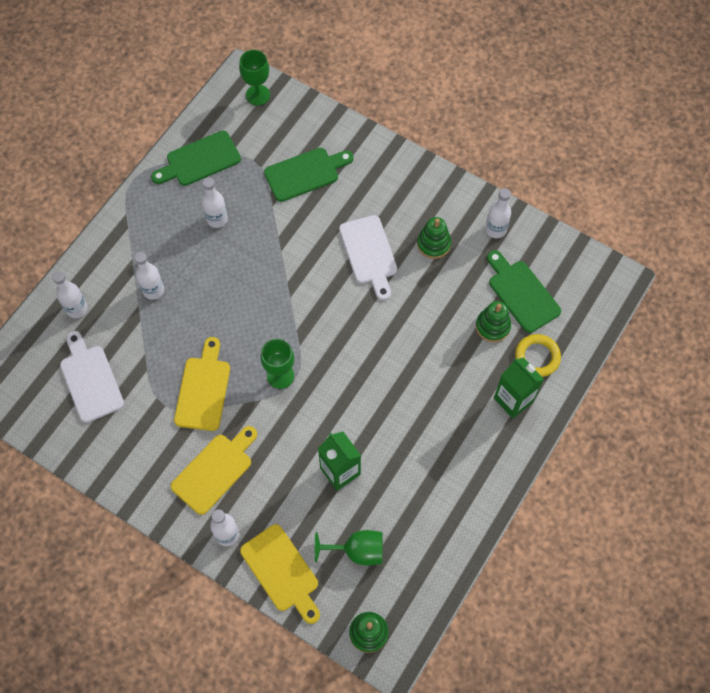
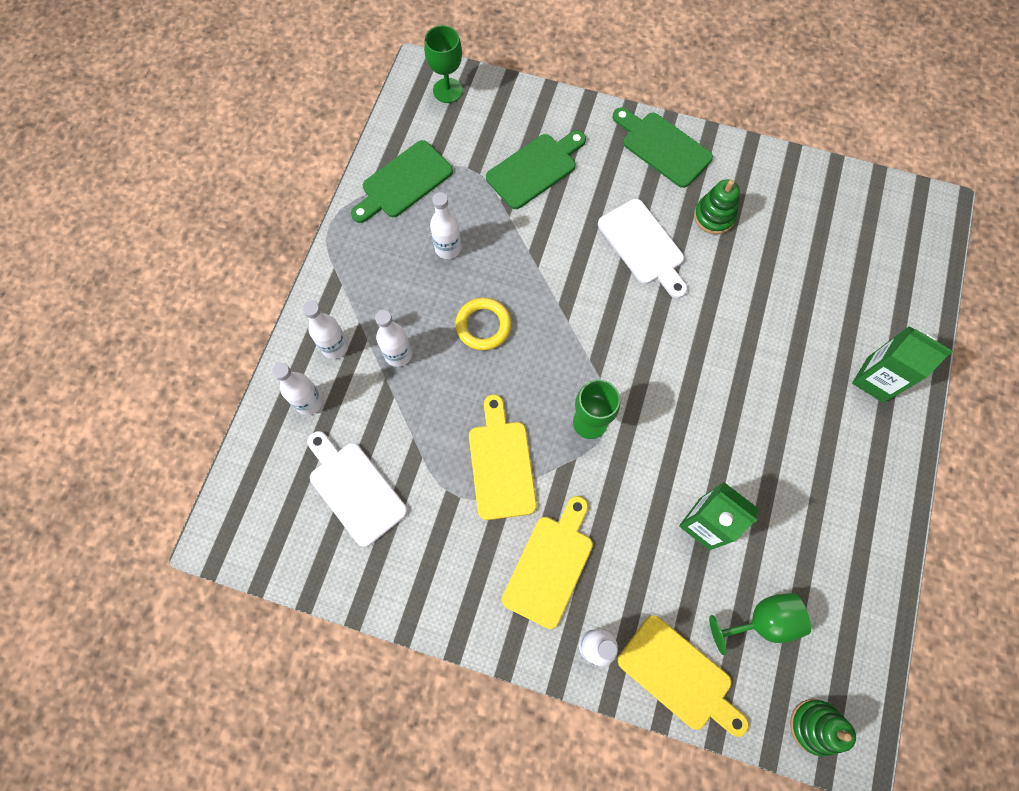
camera: 15 degrees left, 5 degrees up
(492, 326) = (818, 297): green stacking toy -> none
(495, 229) = (778, 183): white bottle -> white bottle (334, 346)
(521, 293) = (835, 250): green cutting board -> green cutting board (662, 147)
(537, 357) = (882, 321): yellow ring -> yellow ring (483, 326)

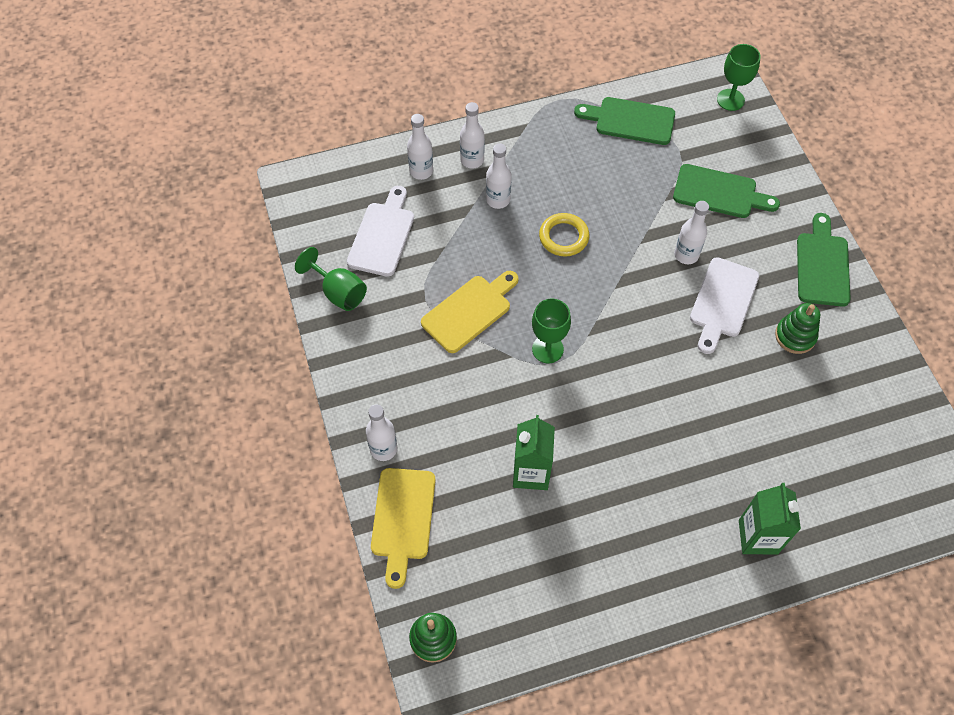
camera: 55 degrees right, 10 degrees down
(448, 248) = (604, 179): white bottle -> white bottle (686, 255)
(550, 565) = (420, 386): yellow cutting board -> none
(762, 621) = (486, 556): green goblet -> green goblet (338, 292)

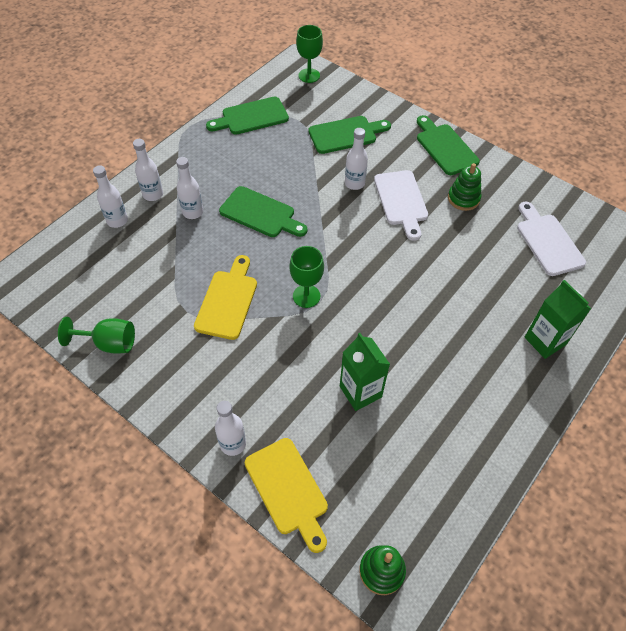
camera: 35 degrees left, 5 degrees down
(382, 235) = (117, 282): white cutting board -> white cutting board (547, 241)
(563, 237) = (261, 214): yellow ring -> green cutting board

